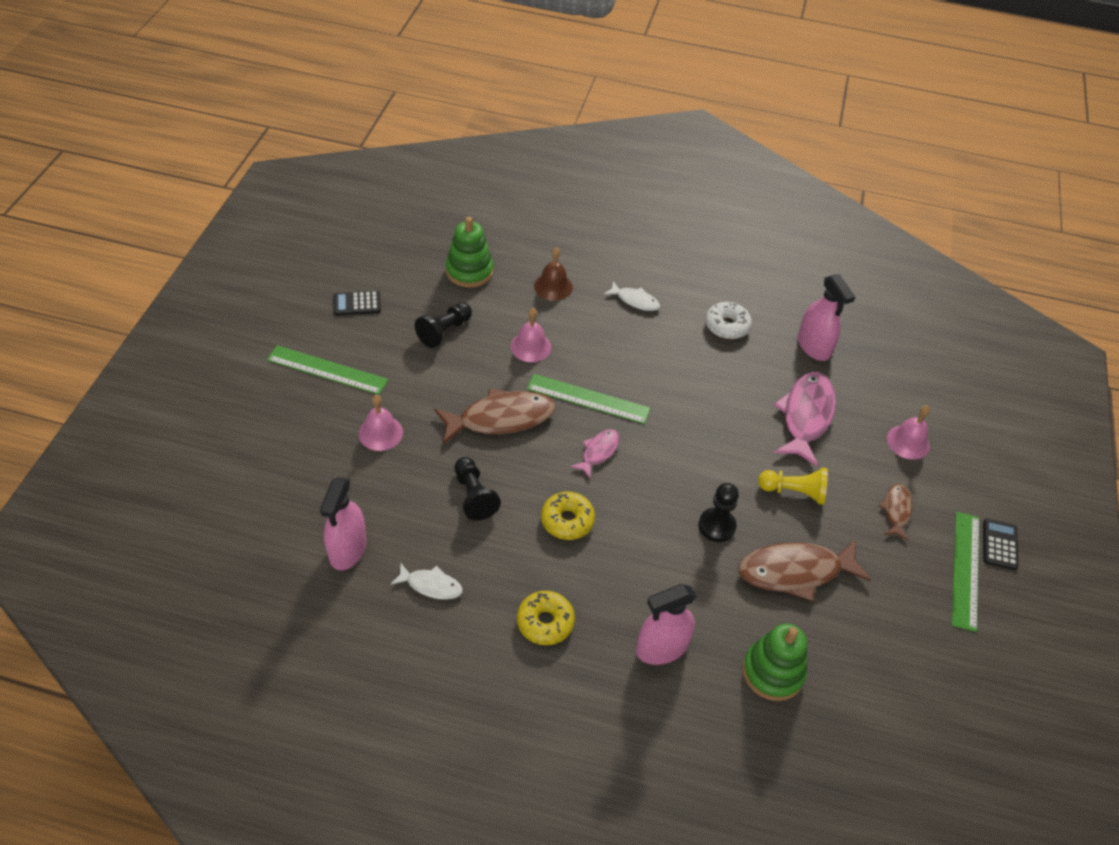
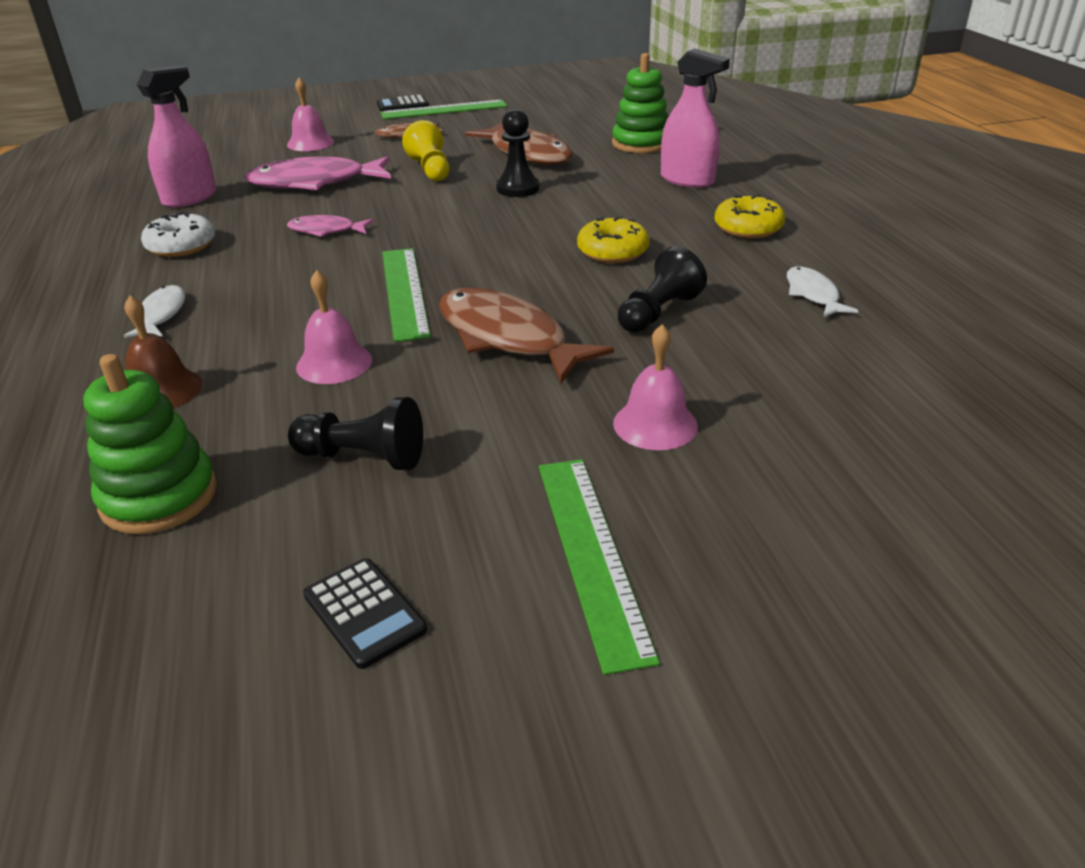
camera: 115 degrees left, 15 degrees down
(348, 549) = (865, 365): pink spray bottle -> none
(598, 452) = (489, 262): pink fish -> pink fish (326, 230)

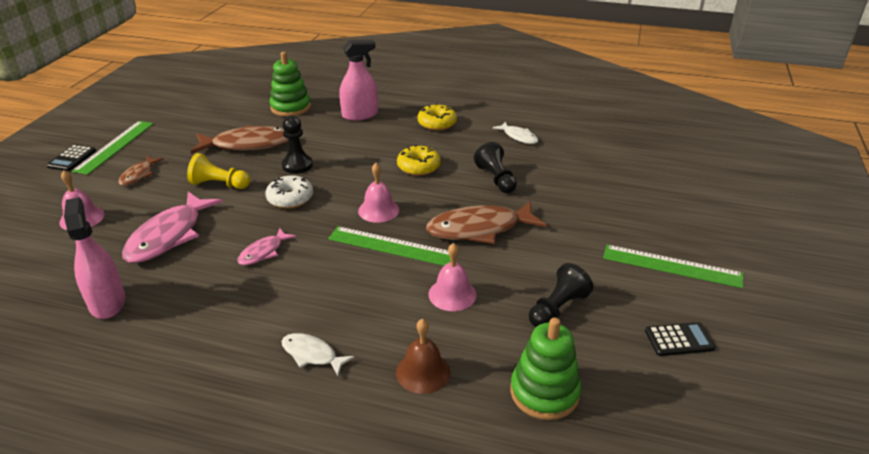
camera: 60 degrees left, 0 degrees up
(181, 246) = (202, 324): white donut -> white donut (290, 198)
(655, 424) = (591, 217): pink bell -> pink bell (378, 210)
(813, 294) = (518, 137): white fish -> white fish turned 150 degrees counterclockwise

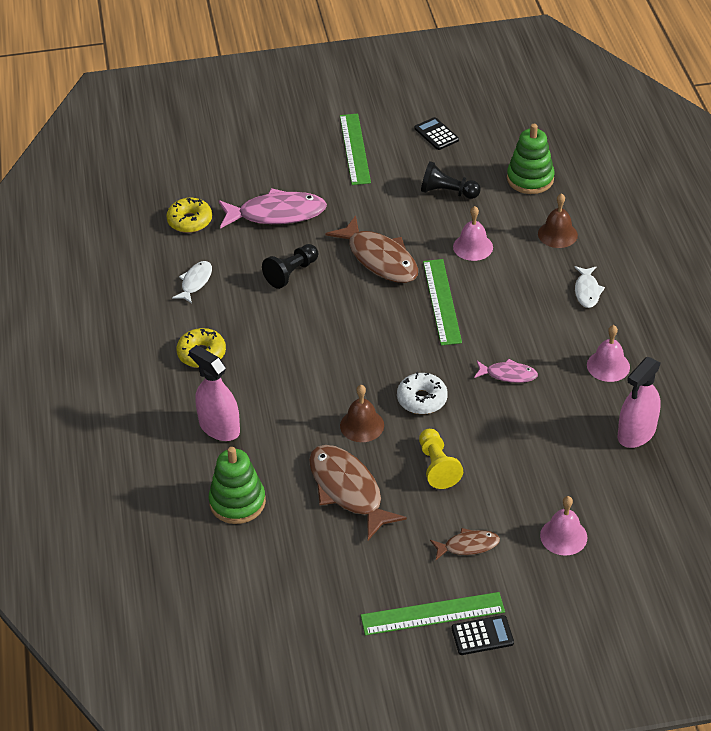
camera: 115 degrees left, 10 degrees up
(169, 236) = (536, 451): pink fish -> pink fish (276, 214)
(297, 165) = (362, 425): black pawn -> brown bell
(378, 210) = (397, 330): pink bell -> pink bell (608, 366)
(418, 167) = (304, 333): yellow donut -> yellow donut (190, 221)

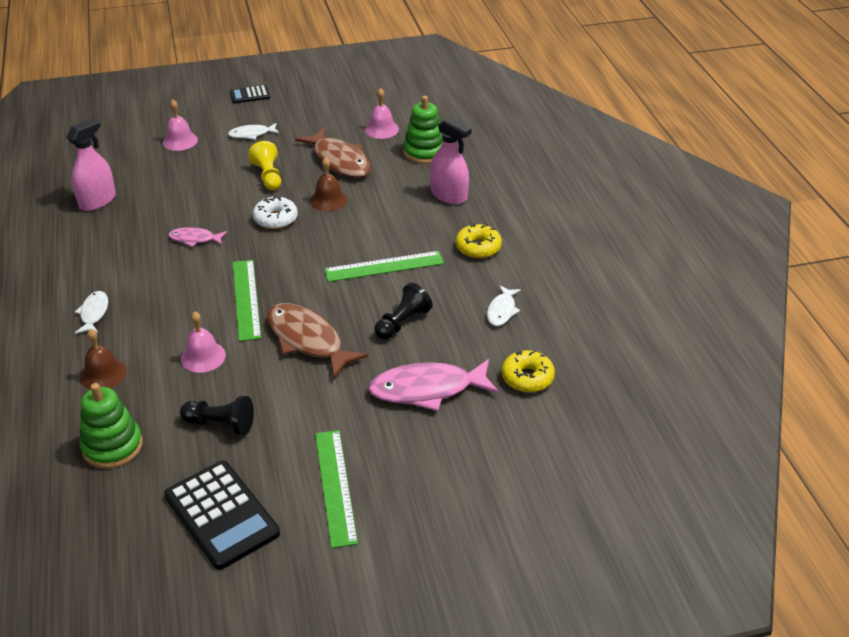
camera: 175 degrees right, 5 degrees down
(432, 614) = (281, 103): green ruler -> green ruler (384, 266)
(436, 134) = (221, 515): black calculator -> black calculator, size x1.94
(468, 546) = (251, 134): brown fish -> white fish
(608, 366) = (100, 248): pink bell -> pink bell (381, 129)

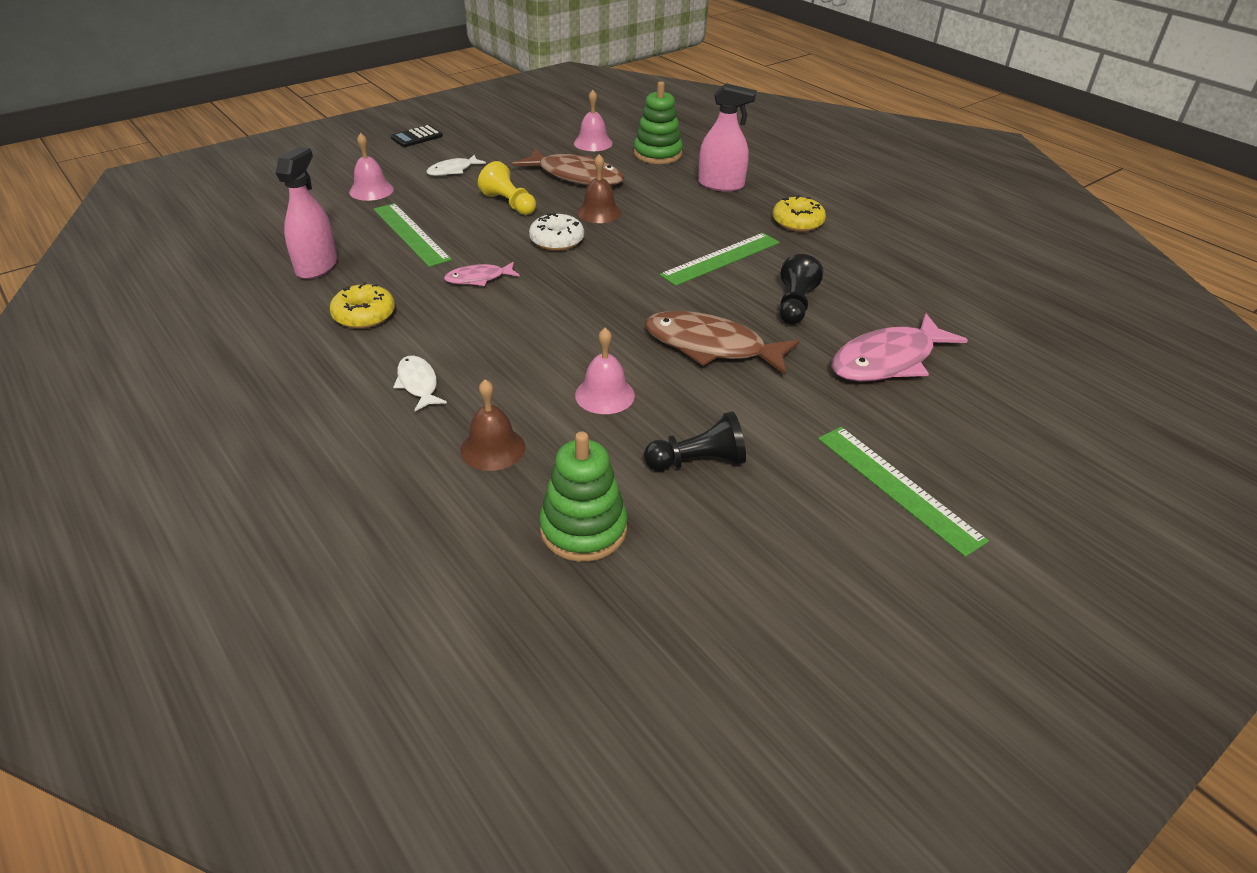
camera: 25 degrees left, 0 degrees up
(221, 515) = (801, 564): black calculator -> none
(246, 299) = (599, 323): green ruler -> green ruler (411, 234)
(502, 310) = (880, 271): white fish -> none
(527, 378) = (971, 323): yellow donut -> yellow donut (364, 315)

